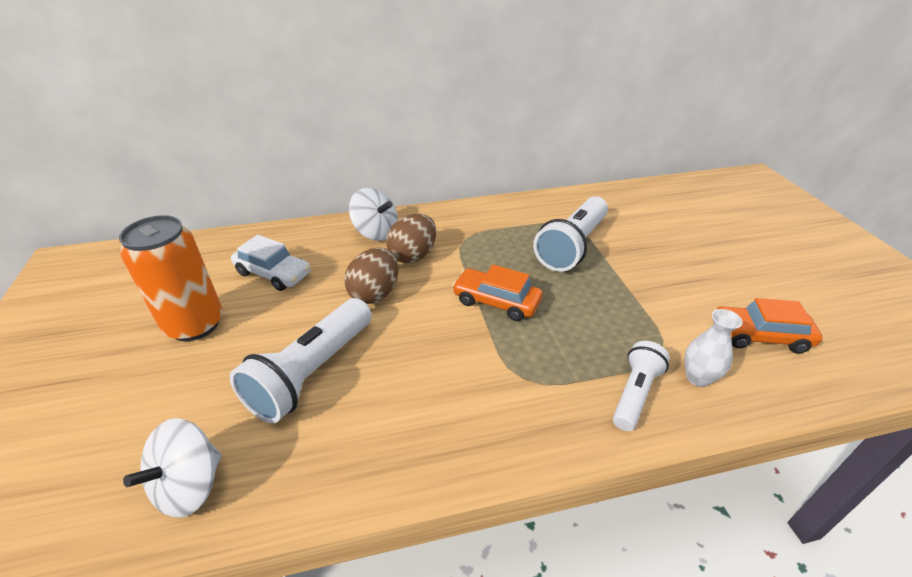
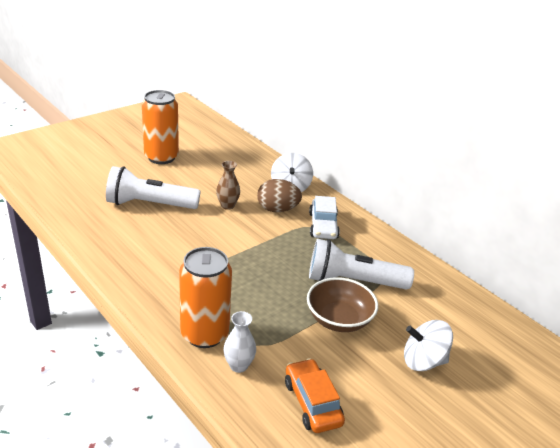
camera: 60 degrees right, 5 degrees down
(190, 486) = (67, 195): white spinning top -> white spinning top (423, 361)
(273, 273) = (219, 165): white car -> white car (323, 226)
(375, 293) = (227, 205): brown egg -> brown vase
(496, 302) = (255, 256): orange car -> none
(631, 275) = (339, 319): none -> brown bowl
(635, 393) = (204, 334): white flashlight -> orange can

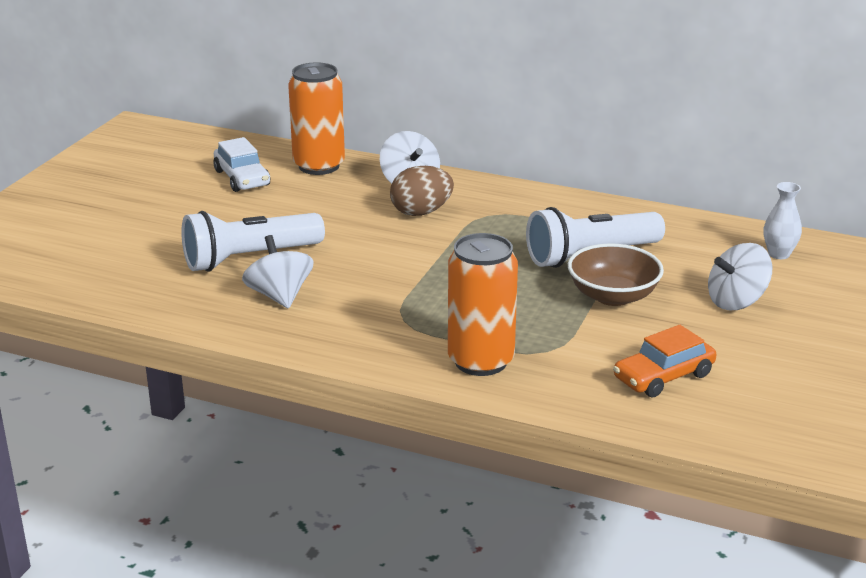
camera: 25 degrees left, 5 degrees down
(139, 236) = (279, 296): none -> white spinning top
(161, 157) = (195, 201): orange can -> orange can (319, 166)
(227, 205) = (353, 228): brown vase -> none
(238, 365) = (552, 374): white vase -> white vase (779, 254)
(312, 403) = (663, 376): orange car -> orange car turned 75 degrees counterclockwise
(323, 226) = (496, 212): white car -> white car (242, 178)

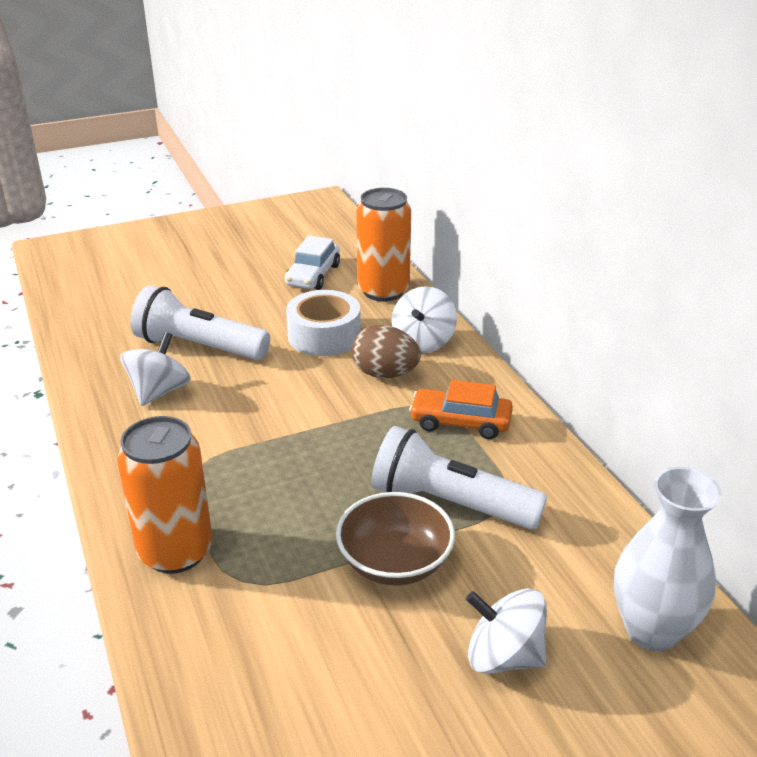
camera: 45 degrees right, 5 degrees up
(332, 210) = (324, 336): none -> white tape
(663, 376) = (282, 691): orange car -> orange car (460, 422)
(779, 254) = (652, 630): white vase -> white vase, size x1.81

